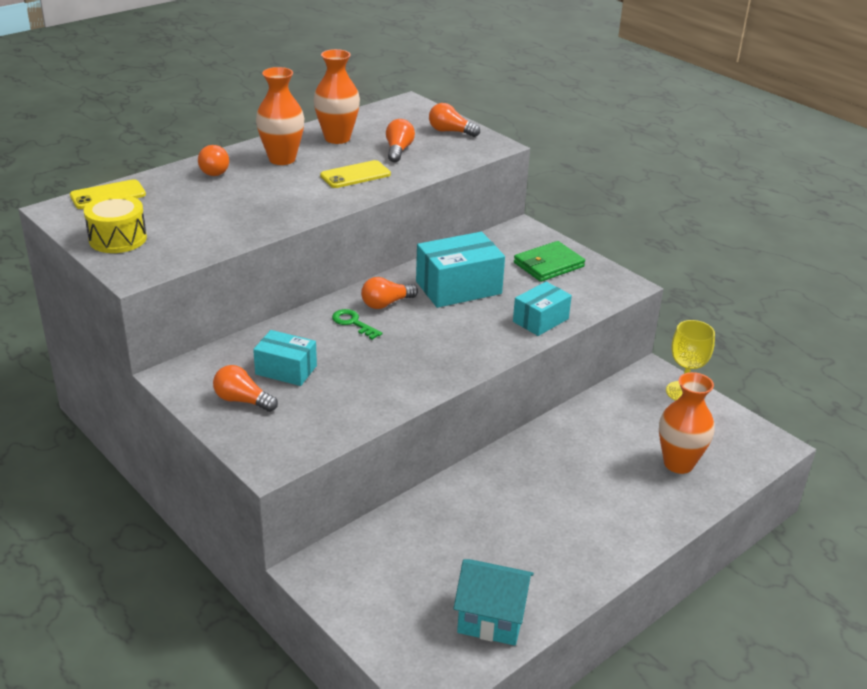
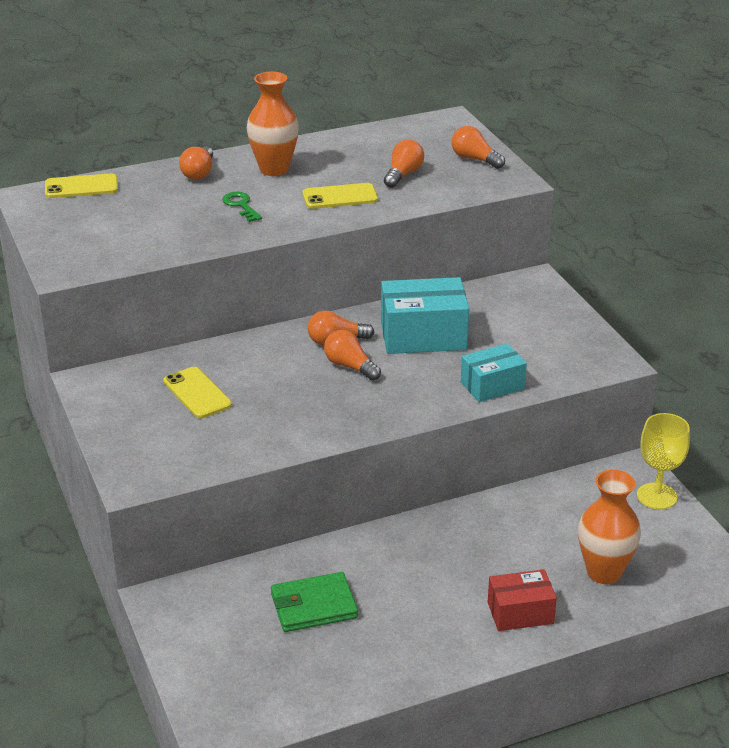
camera: 20 degrees right, 0 degrees up
(118, 239) = (67, 234): yellow drum -> none
(242, 400) = (139, 416): orange light bulb -> orange light bulb (350, 366)
(286, 370) = (197, 393): turquoise box -> yellow phone
(337, 138) = (346, 152): orange vase -> none
(353, 323) = (290, 356): green key -> green key (241, 205)
(491, 619) = (311, 684): turquoise house -> none
(548, 265) = (539, 325): green wallet -> green wallet (313, 606)
(632, 513) = (520, 613): none -> red box

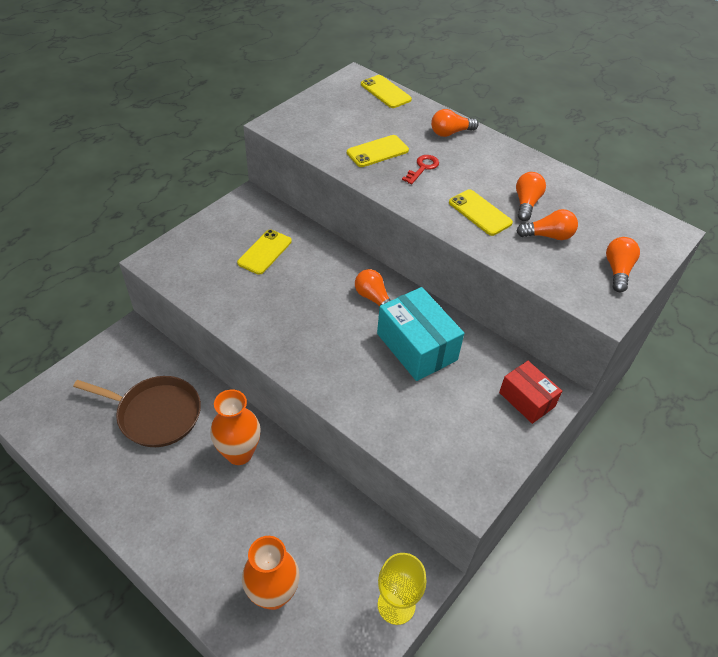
camera: 60 degrees right, 15 degrees up
(186, 222) = (377, 151): none -> yellow phone
(241, 205) = (422, 168): green key -> red key
(274, 169) = (489, 165): orange vase -> orange vase (239, 453)
(313, 606) = (155, 414): green wallet -> brown pan
(350, 366) = (346, 318): orange light bulb -> orange light bulb (526, 203)
(492, 385) = (377, 416): turquoise box -> none
(520, 613) = (198, 548): red box -> red box (526, 399)

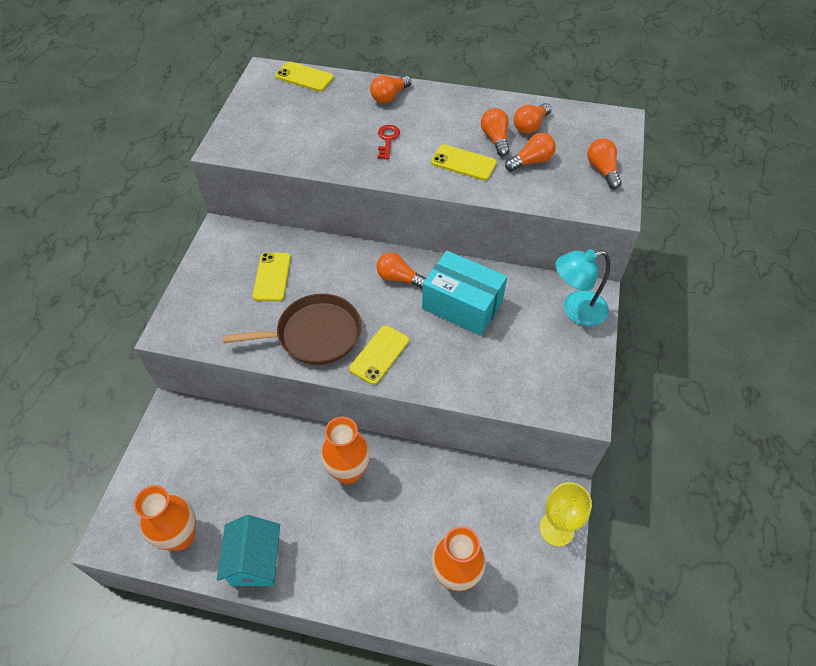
camera: 25 degrees left, 5 degrees up
(71, 437) = (180, 536): none -> orange vase
(114, 489) = (255, 561): none -> turquoise house
(155, 414) = (247, 475): brown pan -> brown pan (314, 334)
(377, 151) = (337, 139): yellow phone -> yellow phone (379, 355)
(526, 399) = (575, 310): red box -> turquoise lamp
(570, 204) = (530, 126): none -> orange light bulb

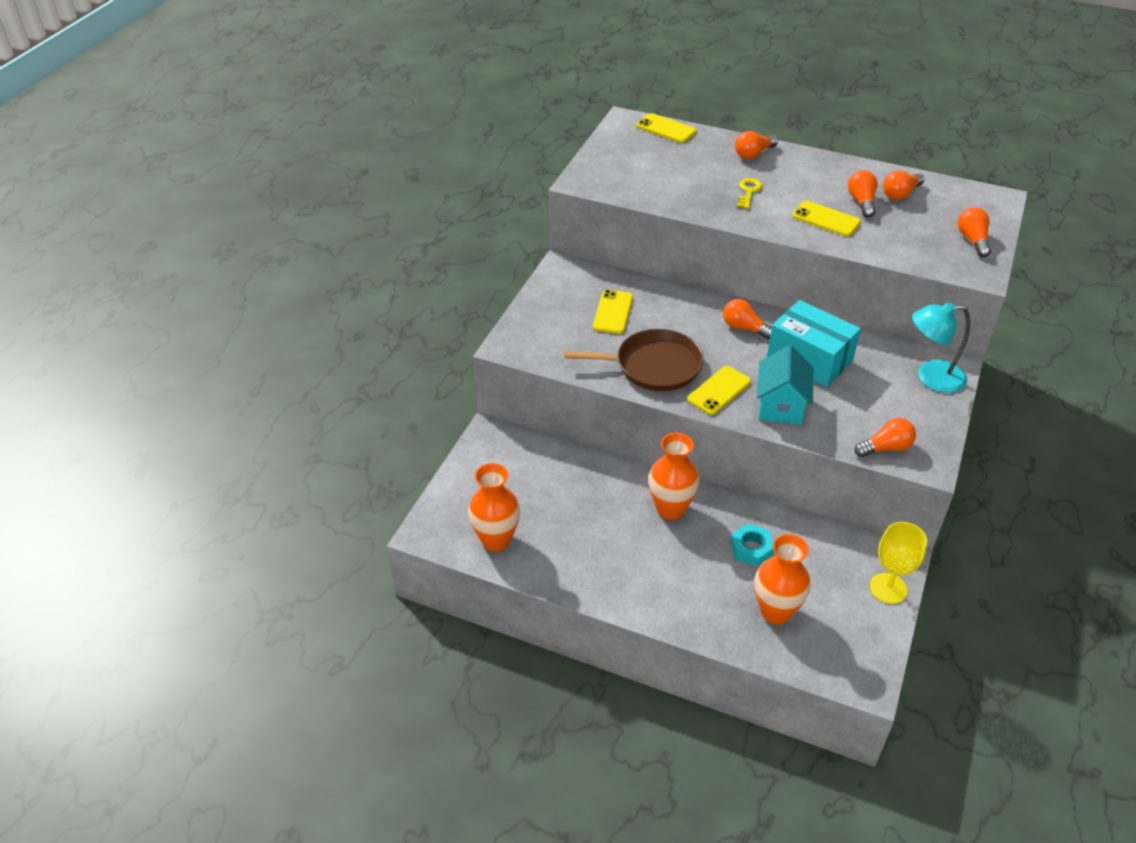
camera: 10 degrees right, 10 degrees down
(255, 561) = (570, 571): turquoise house -> turquoise house (780, 406)
(387, 139) = (748, 191): red key -> yellow key
(427, 505) = (751, 548): none -> turquoise nut
(531, 161) = (897, 225): orange light bulb -> orange light bulb (886, 448)

